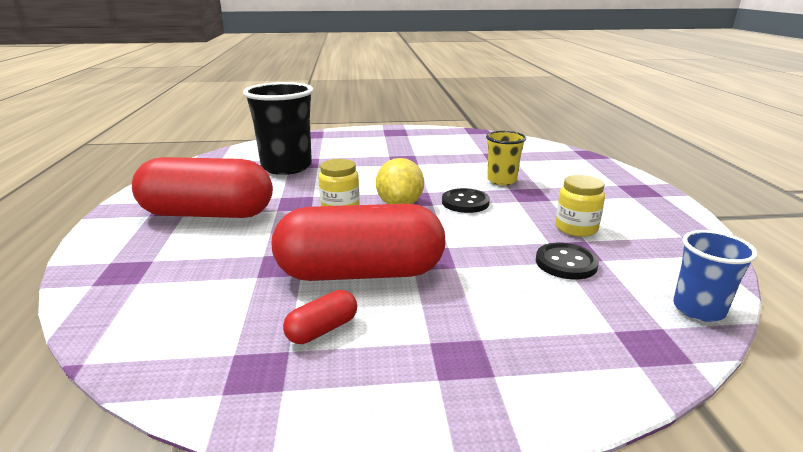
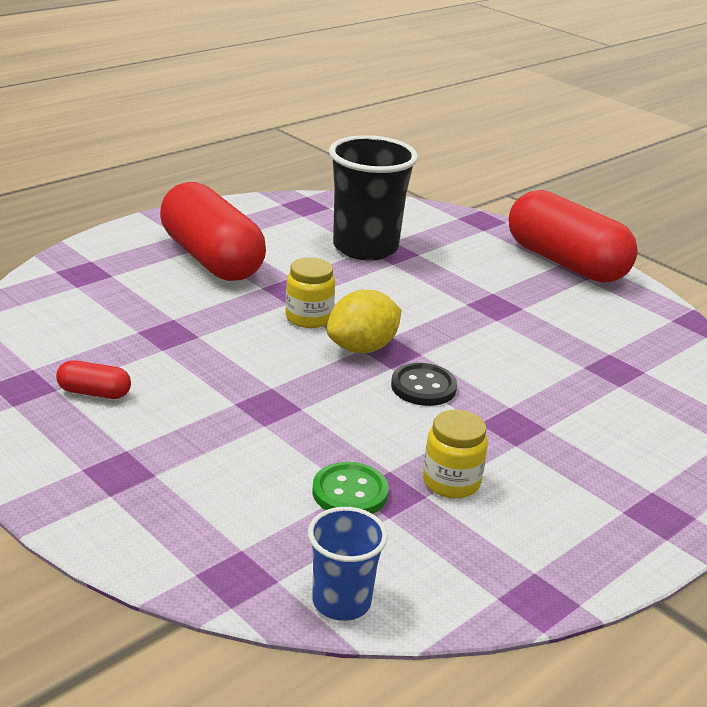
camera: 50 degrees right, 5 degrees up
(361, 273) = (196, 377): red capsule -> red capsule (566, 263)
(501, 180) = (528, 394): yellow cup -> none
(566, 263) = (350, 492): black button -> green button

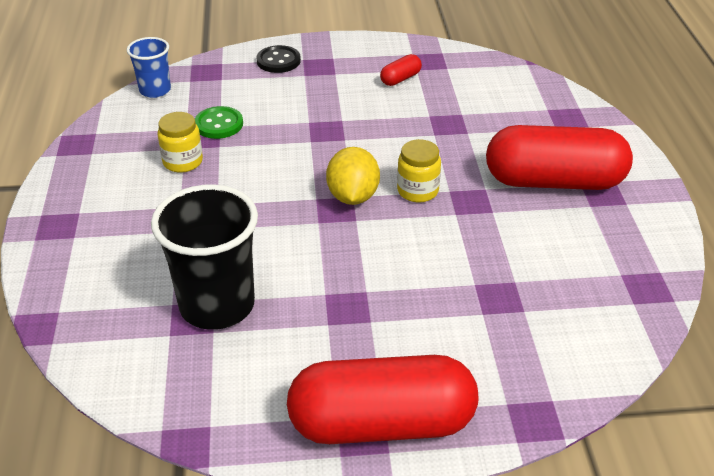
camera: 130 degrees right, 10 degrees up
(365, 248) = (519, 281): black cup -> black cup (217, 305)
(423, 387) = (279, 200): black button -> black button (278, 61)

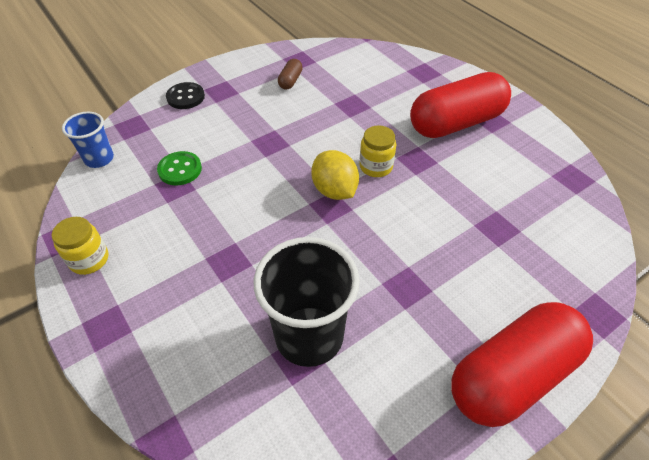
camera: 30 degrees left, 10 degrees up
(183, 162) = (175, 215): yellow jar -> yellow jar (89, 259)
(400, 79) = (290, 81): red capsule -> brown capsule

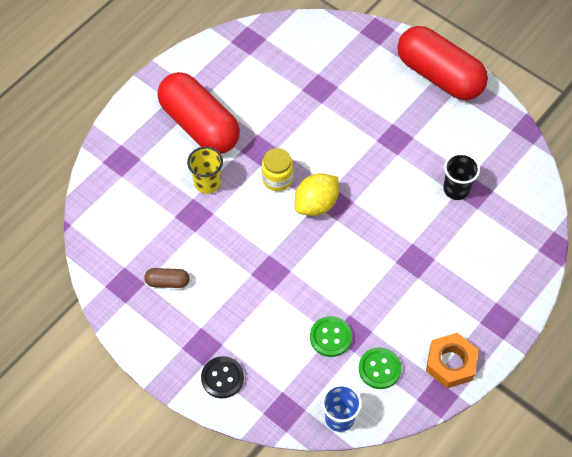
camera: 105 degrees left, 10 degrees up
(89, 259) = (451, 363): yellow jar -> orange nut
(124, 198) = (379, 369): none -> green button
(309, 336) = (456, 189): black cup -> black cup, size x0.55
(385, 118) = (207, 183): none -> yellow cup

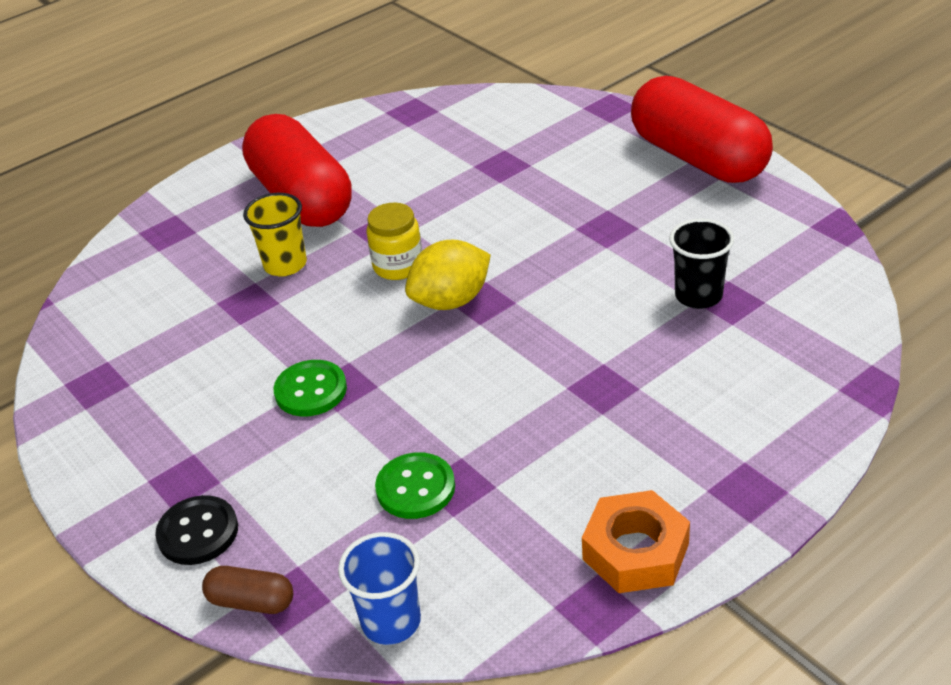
camera: 15 degrees right, 20 degrees down
(167, 282) = (166, 385): brown capsule -> brown capsule (251, 601)
(379, 369) = (493, 547): green button -> green button (311, 390)

